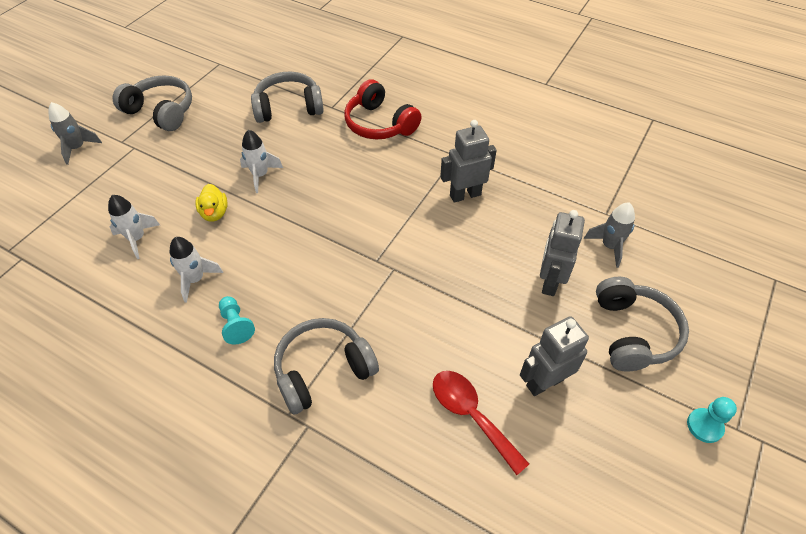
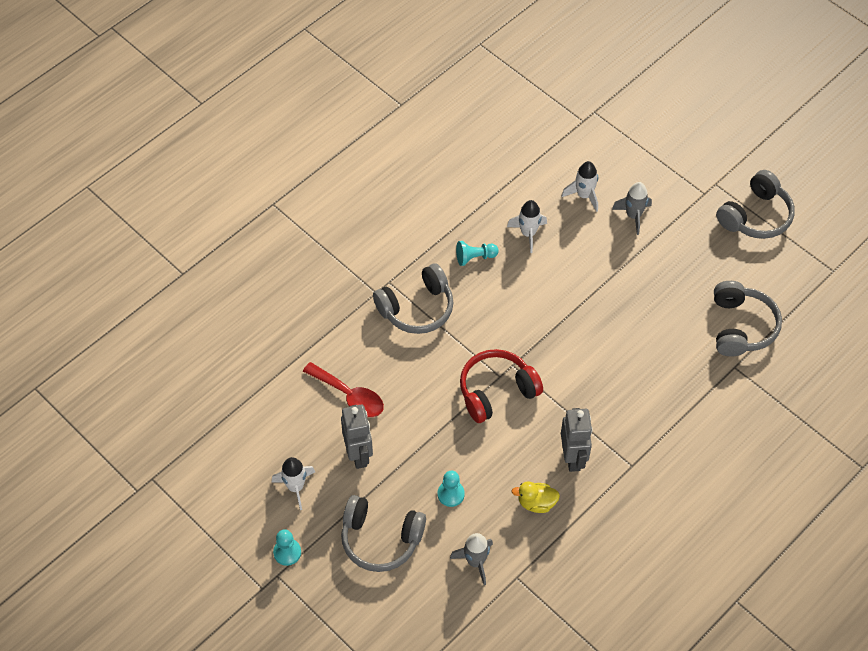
camera: 105 degrees right, 5 degrees up
(78, 148) = (712, 151): grey rocket -> grey rocket (633, 216)
(215, 213) = (600, 251): yellow duck -> yellow duck (536, 503)
(260, 175) = (641, 291): white rocket -> white rocket (295, 487)
(323, 370) = (417, 308): grey headphones -> grey headphones turned 75 degrees clockwise
(379, 124) = (696, 406): red headphones -> red headphones (496, 391)
(471, 415) = (349, 396): red spoon -> red spoon turned 60 degrees clockwise
(549, 282) = (451, 494): grey robot -> turquoise pawn

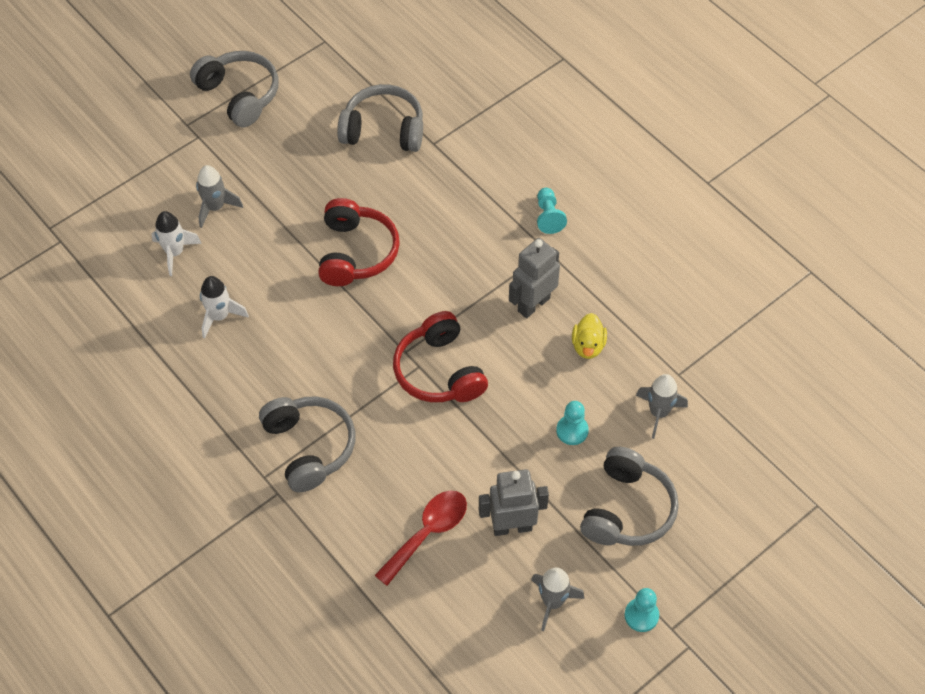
camera: 85 degrees left, 0 degrees up
(295, 487) = (552, 602): white rocket -> grey rocket
(475, 257) = (244, 377): turquoise pawn -> turquoise pawn (548, 216)
(573, 457) = (533, 304): grey robot -> grey robot turned 45 degrees counterclockwise
(605, 320) = (356, 252): none -> red headphones

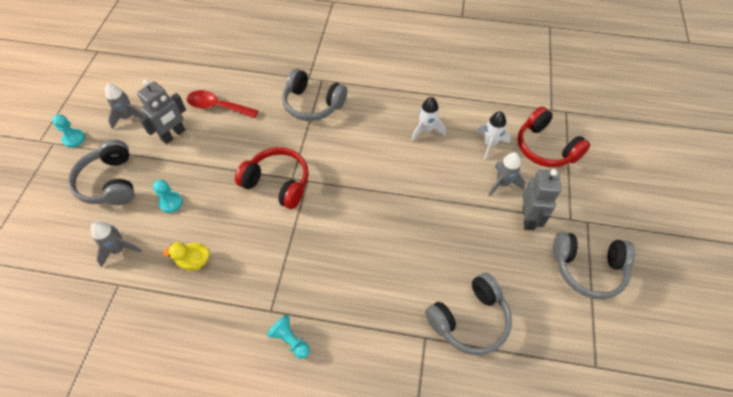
camera: 140 degrees right, 0 degrees up
(356, 252) = (393, 216): red headphones -> red headphones (545, 148)
(428, 533) = (217, 107): red spoon -> red spoon turned 105 degrees clockwise
(533, 304) = (251, 264): grey robot -> grey robot (528, 218)
(588, 346) = (194, 261): yellow duck -> yellow duck turned 60 degrees counterclockwise

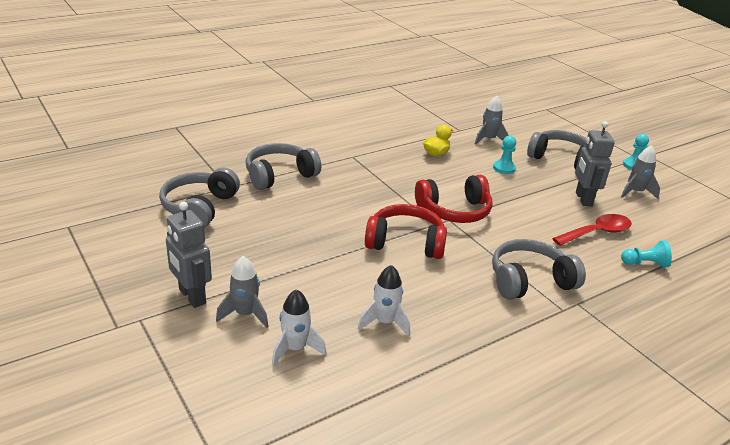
camera: 135 degrees right, 25 degrees down
(290, 340) = (322, 152): turquoise pawn -> turquoise pawn (644, 264)
(545, 148) = (217, 385): red headphones -> red headphones (405, 242)
(588, 269) = (99, 285): grey headphones -> grey headphones (279, 175)

